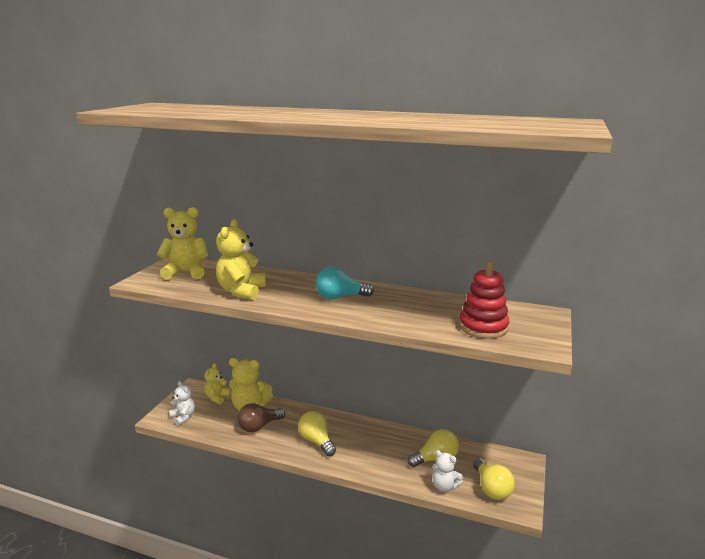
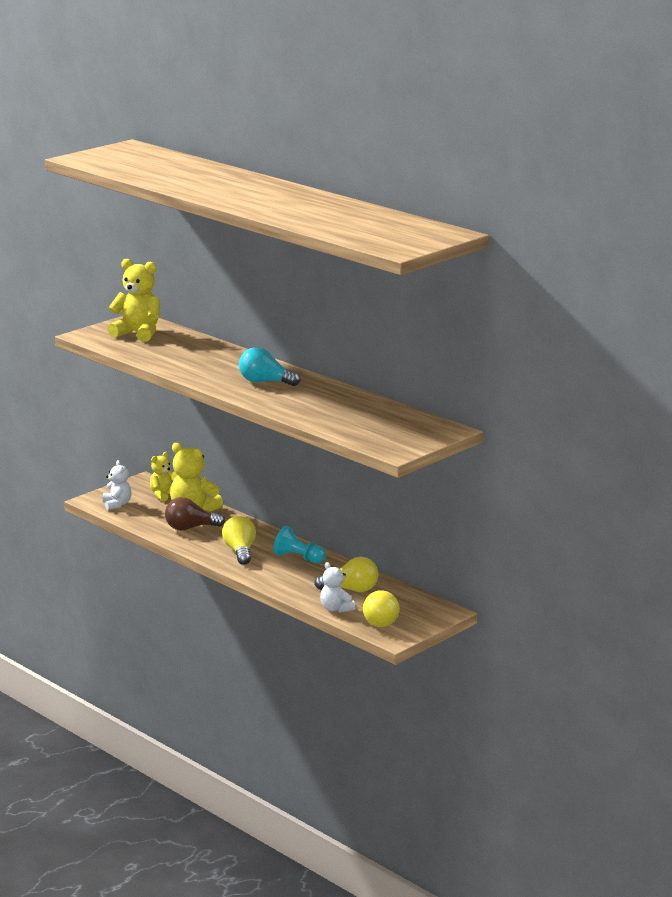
camera: 25 degrees right, 0 degrees up
(241, 291) = (175, 361): yellow teddy bear -> none
(367, 435) = (298, 558): none -> turquoise pawn
(483, 327) = (365, 429): red stacking toy -> none

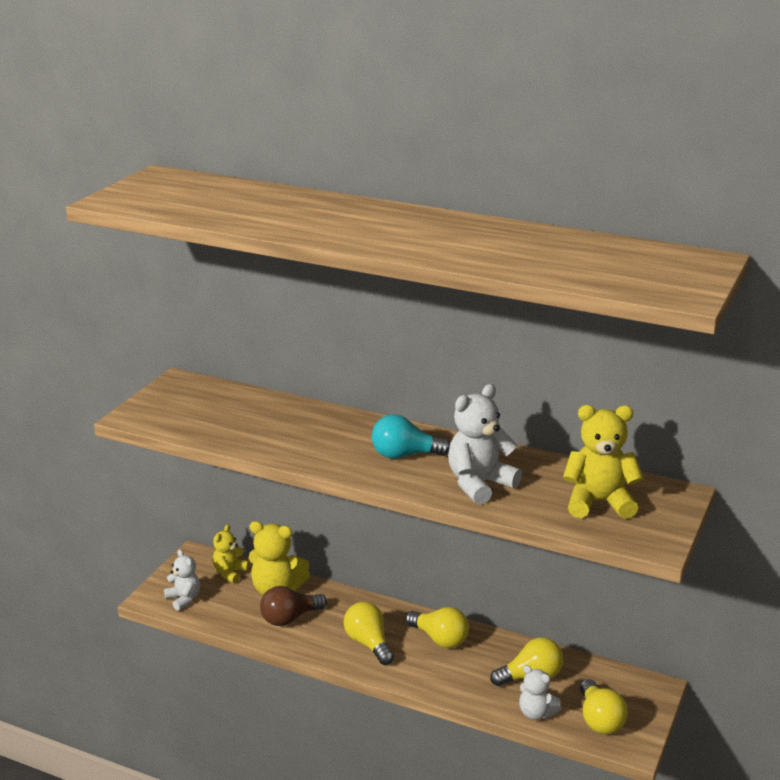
camera: 20 degrees left, 5 degrees up
(138, 333) = (195, 403): yellow teddy bear -> yellow teddy bear (598, 502)
(298, 558) = (439, 639): turquoise pawn -> yellow light bulb
(303, 404) = (479, 484): none -> white teddy bear

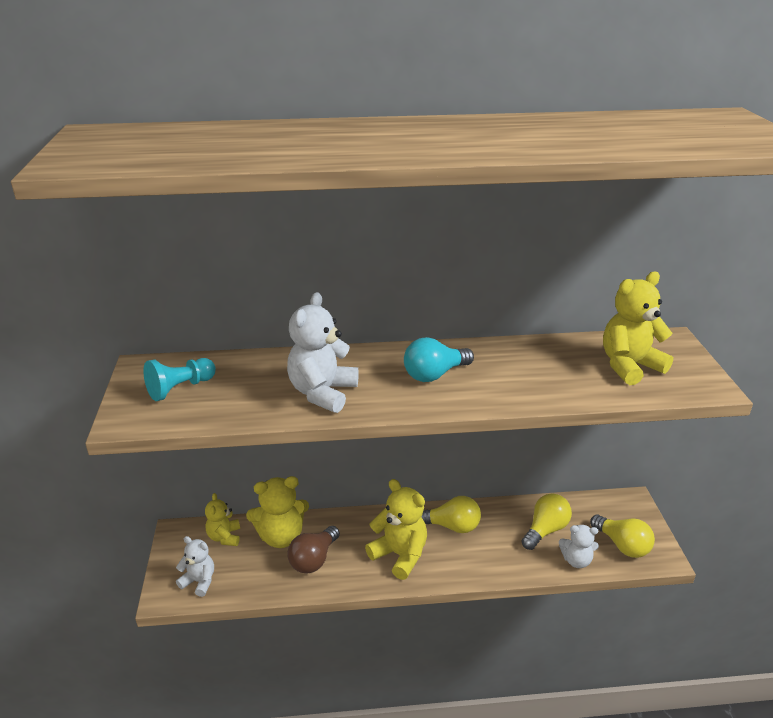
camera: 30 degrees left, 5 degrees up
(191, 405) = (180, 388): none -> turquoise pawn
(368, 643) = (400, 555): yellow light bulb -> yellow teddy bear
(479, 484) = (525, 381): white teddy bear -> white teddy bear (322, 393)

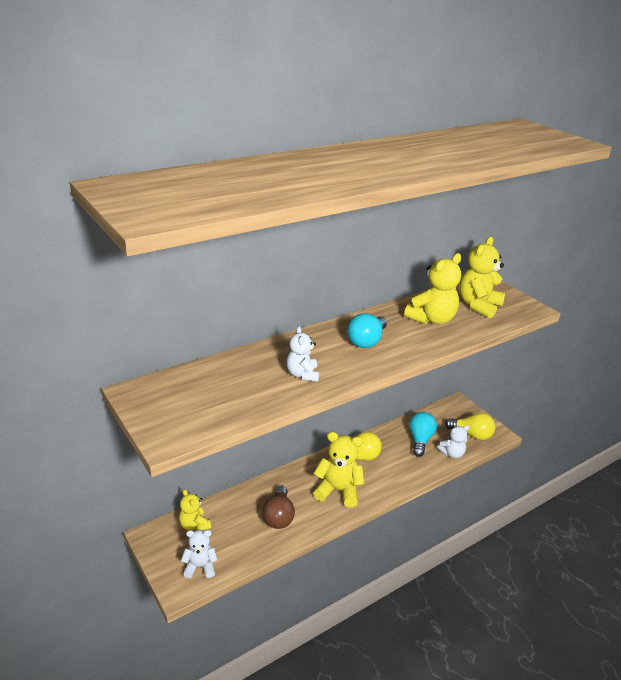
camera: 30 degrees left, 0 degrees up
(180, 388) = (187, 401): turquoise pawn -> none
(281, 536) = (240, 508): yellow teddy bear -> yellow teddy bear (431, 319)
(322, 393) = (302, 374): white teddy bear -> white teddy bear, size x0.61
(545, 530) = (420, 440): yellow light bulb -> turquoise light bulb

